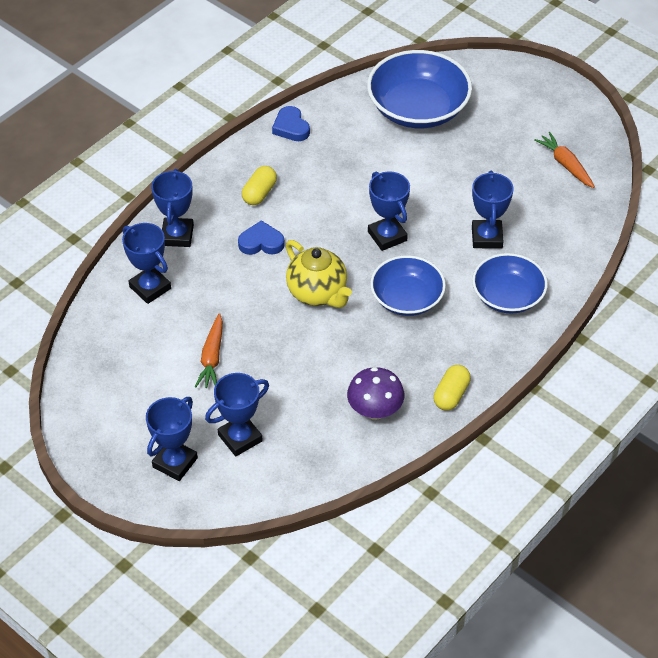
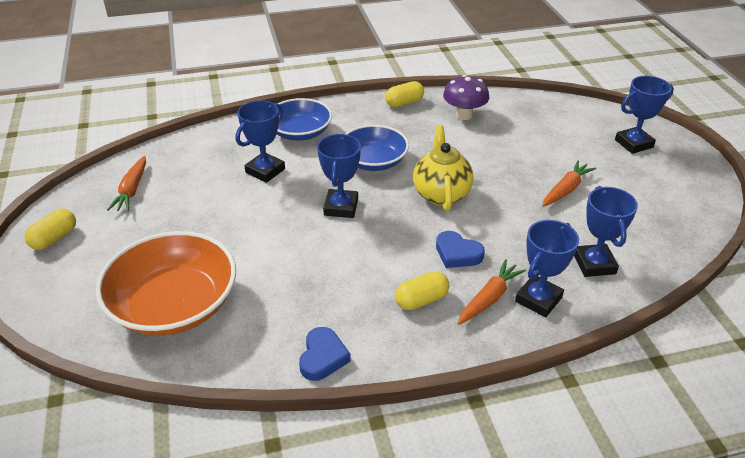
camera: 145 degrees left, 10 degrees down
(213, 219) = (489, 298): none -> orange carrot
(240, 438) = (574, 138): blue trophy -> none
(418, 108) = (174, 305): blue bowl -> orange bowl
(560, 104) = (54, 238): none -> yellow capsule

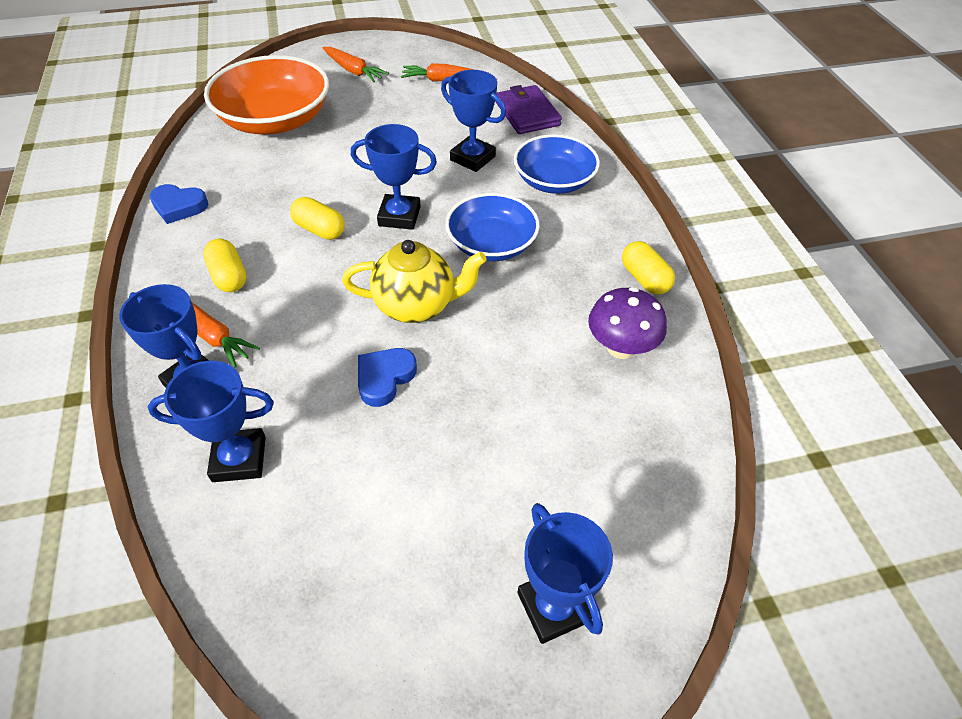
camera: 90 degrees right, 10 degrees up
(54, 238) = (377, 52): yellow capsule -> yellow capsule (320, 229)
(203, 143) = (527, 113): none -> purple wallet
(457, 253) = (296, 313): blue heart -> blue heart (384, 378)
(566, 189) = (414, 456): orange carrot -> orange carrot (353, 71)

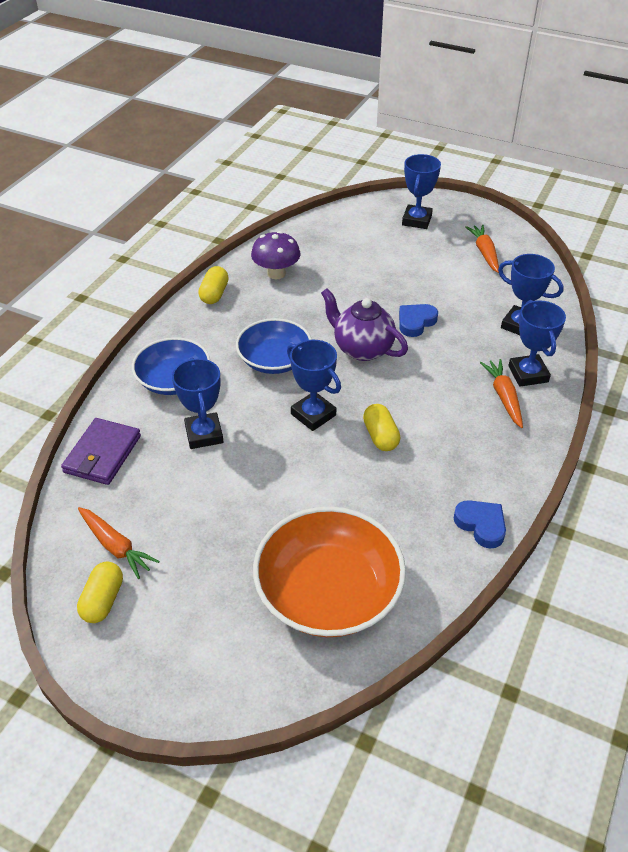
camera: 140 degrees left, 5 degrees down
(229, 276) = (471, 433): yellow capsule -> yellow capsule (103, 600)
(353, 71) = (183, 627): orange carrot -> orange carrot (484, 253)
(384, 378) = (415, 322): blue heart -> blue heart turned 150 degrees clockwise
(416, 305) = (362, 349): yellow teapot -> purple teapot

